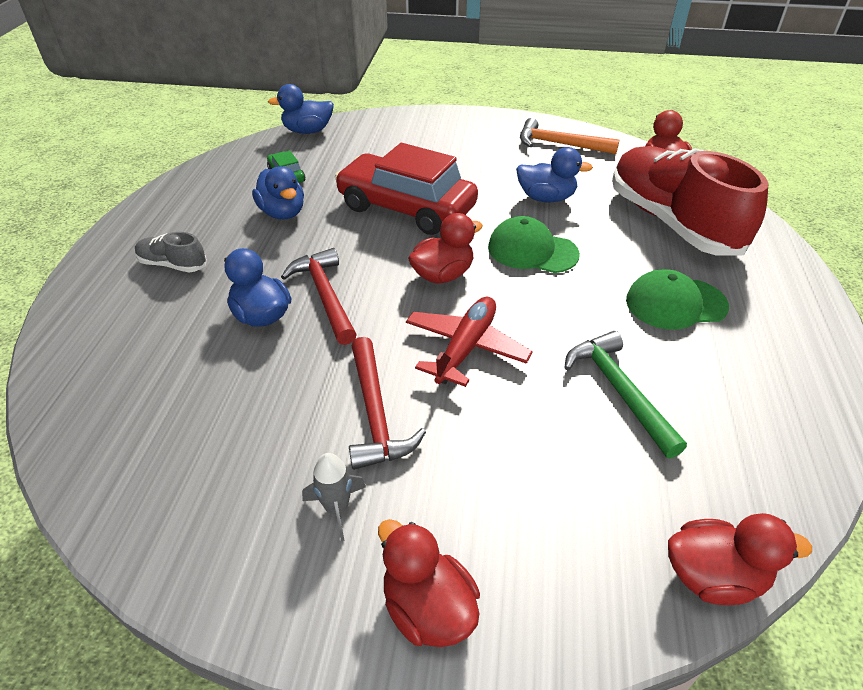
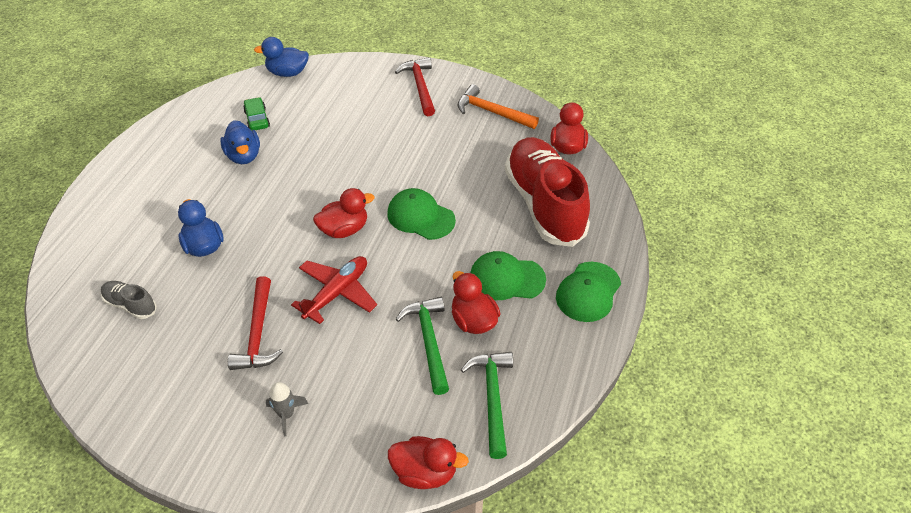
camera: 10 degrees right, 5 degrees up
(173, 265) = (152, 194): grey shoe -> grey shoe (130, 305)
(325, 295) = (253, 235): red hammer -> red hammer (420, 86)
(337, 508) = (213, 393): grey rocket -> grey rocket (286, 414)
(406, 208) = (339, 163): red car -> none
(428, 608) = (247, 461): red duck -> red duck (473, 321)
(546, 198) = (454, 167): blue duck -> none
(746, 451) = (492, 398): none -> green hammer
(783, 305) = (588, 292): none -> green cap

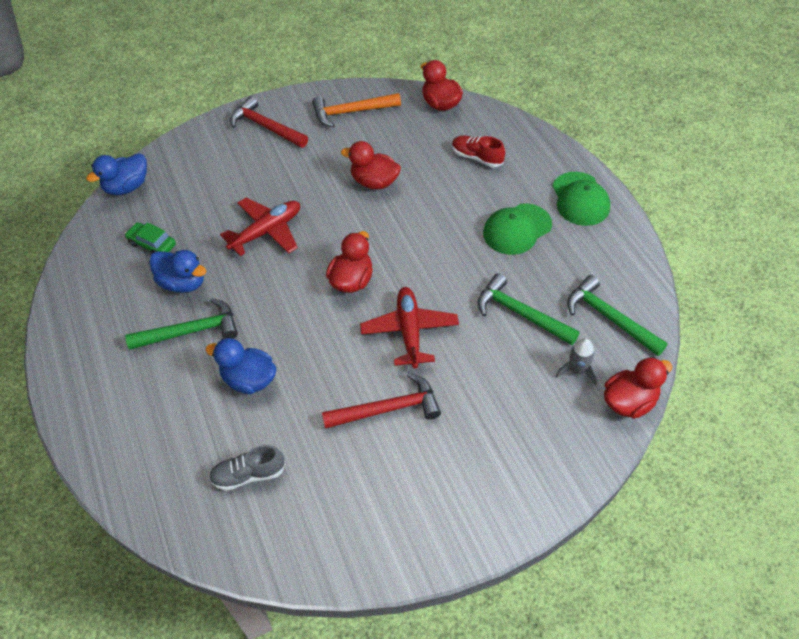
camera: 40 degrees left, 5 degrees up
(211, 190) = (191, 331): none -> green hammer
(258, 333) = (388, 409): red hammer -> red hammer turned 60 degrees counterclockwise
(286, 414) = (488, 446): grey rocket -> grey rocket (577, 371)
(332, 158) = (266, 232): none -> red plane
(420, 217) = (399, 229): green cap -> none
(473, 321) = (531, 275): red duck -> red duck (374, 182)
(544, 204) = (477, 157): red shoe -> red shoe, size x0.42

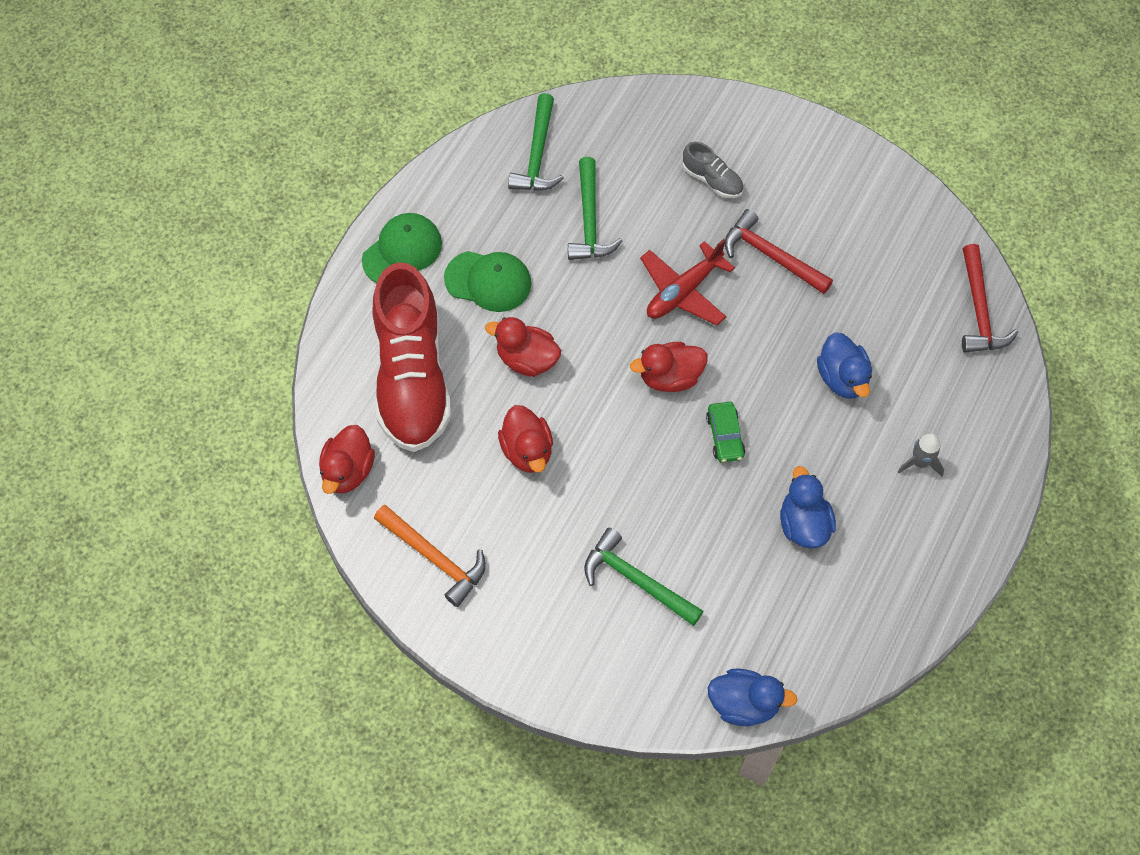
camera: 130 degrees left, 10 degrees up
(152, 244) = (788, 599): green car -> green car (725, 436)
(191, 331) = (843, 468): green hammer -> green hammer (636, 580)
(248, 474) = (916, 310): grey shoe -> grey shoe (712, 180)
(266, 127) = (532, 634): red hammer -> red hammer (979, 310)
(266, 232) = (679, 501): red plane -> none
(477, 157) = (412, 377): red shoe -> red shoe, size x2.38
(577, 371) = (614, 149): grey rocket -> grey rocket (920, 462)
(629, 402) = (614, 101): red duck -> red duck (527, 359)

